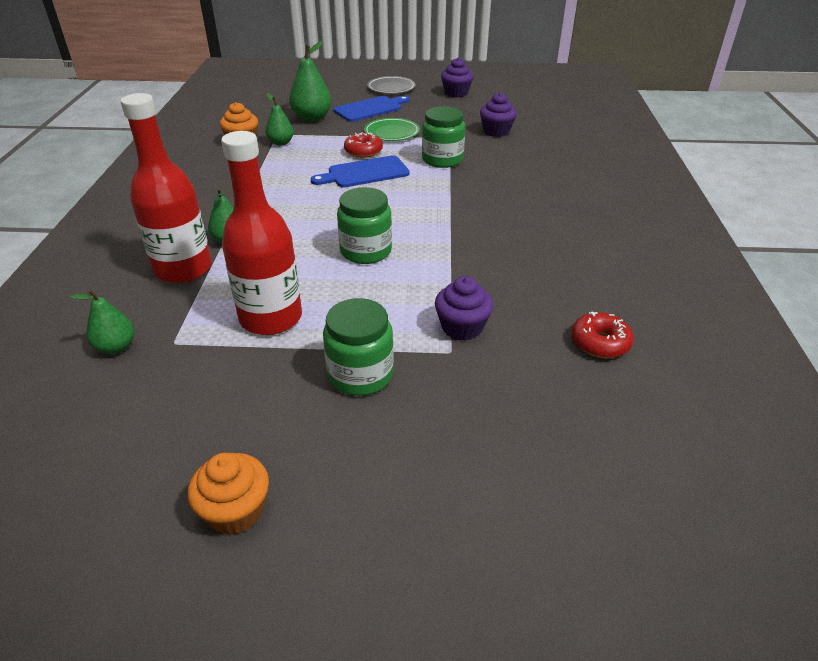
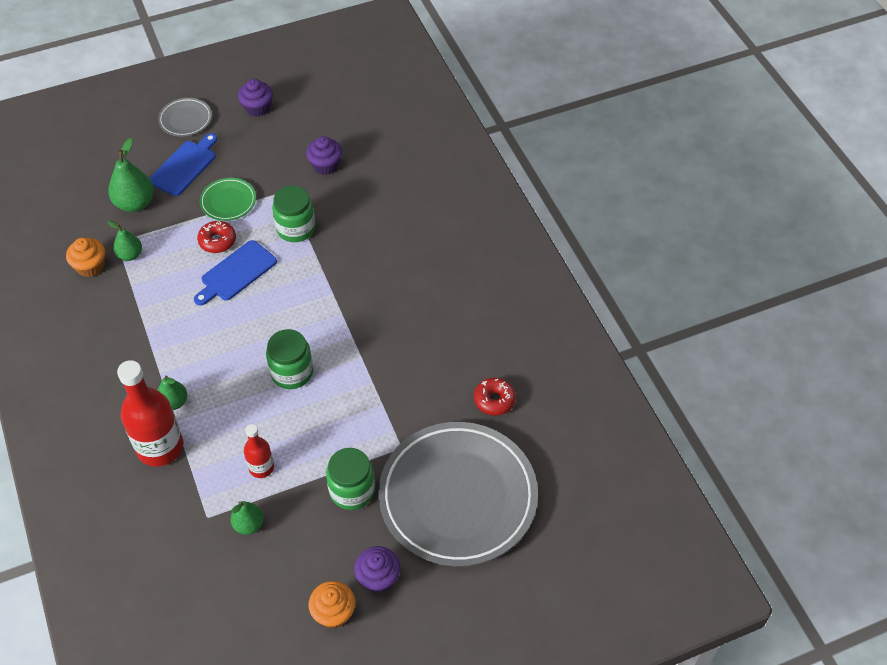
camera: 25 degrees left, 15 degrees up
(116, 347) = (169, 537): green pear -> green pear (249, 524)
(271, 318) = (261, 467): red bottle -> red bottle, size x0.53
(462, 327) = (399, 422): purple cupcake -> purple cupcake (378, 577)
(501, 431) = (458, 497): none -> grey plate

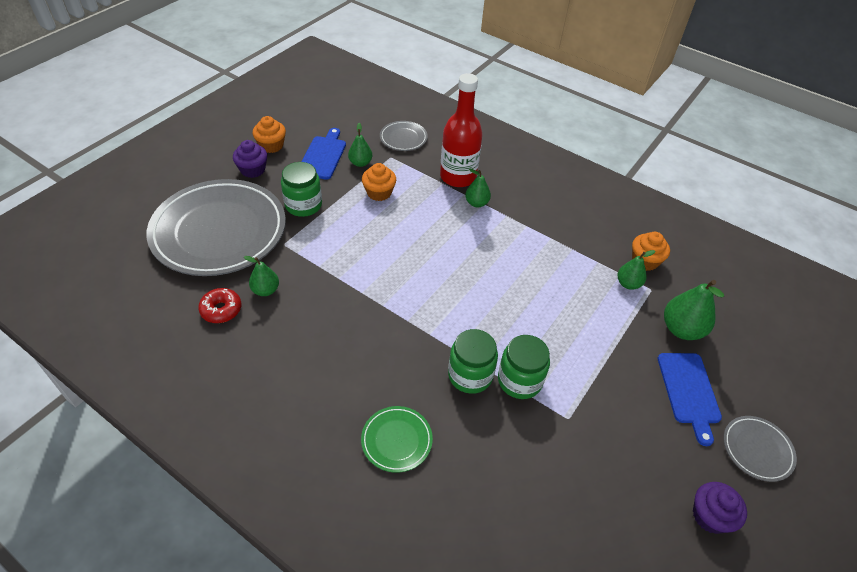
camera: 145 degrees right, 5 degrees down
(167, 542) = (403, 138): none -> grey plate
(217, 241) = (575, 331): red donut -> none
(228, 201) = (608, 375): green plate -> green plate (396, 440)
(236, 273) = (529, 311): blue cutting board -> blue cutting board (323, 156)
(261, 467) = (379, 193): red bottle -> orange cupcake
(292, 372) = (410, 257): green jar -> green jar (470, 375)
(325, 165) = (560, 475): purple cupcake -> none
(445, 401) = (266, 290): none -> green pear

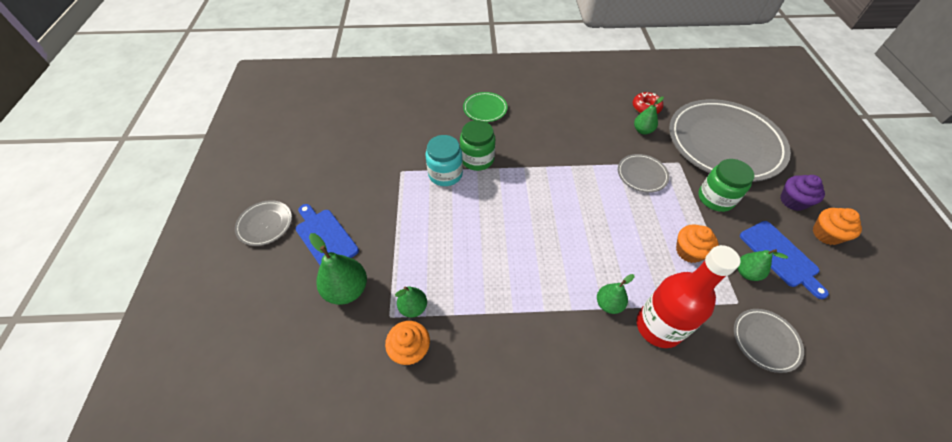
camera: 145 degrees right, 5 degrees up
(332, 256) = (642, 175): none -> grey plate
(519, 380) = (445, 174): green jar -> turquoise jar
(710, 516) = (292, 169): purple cupcake -> none

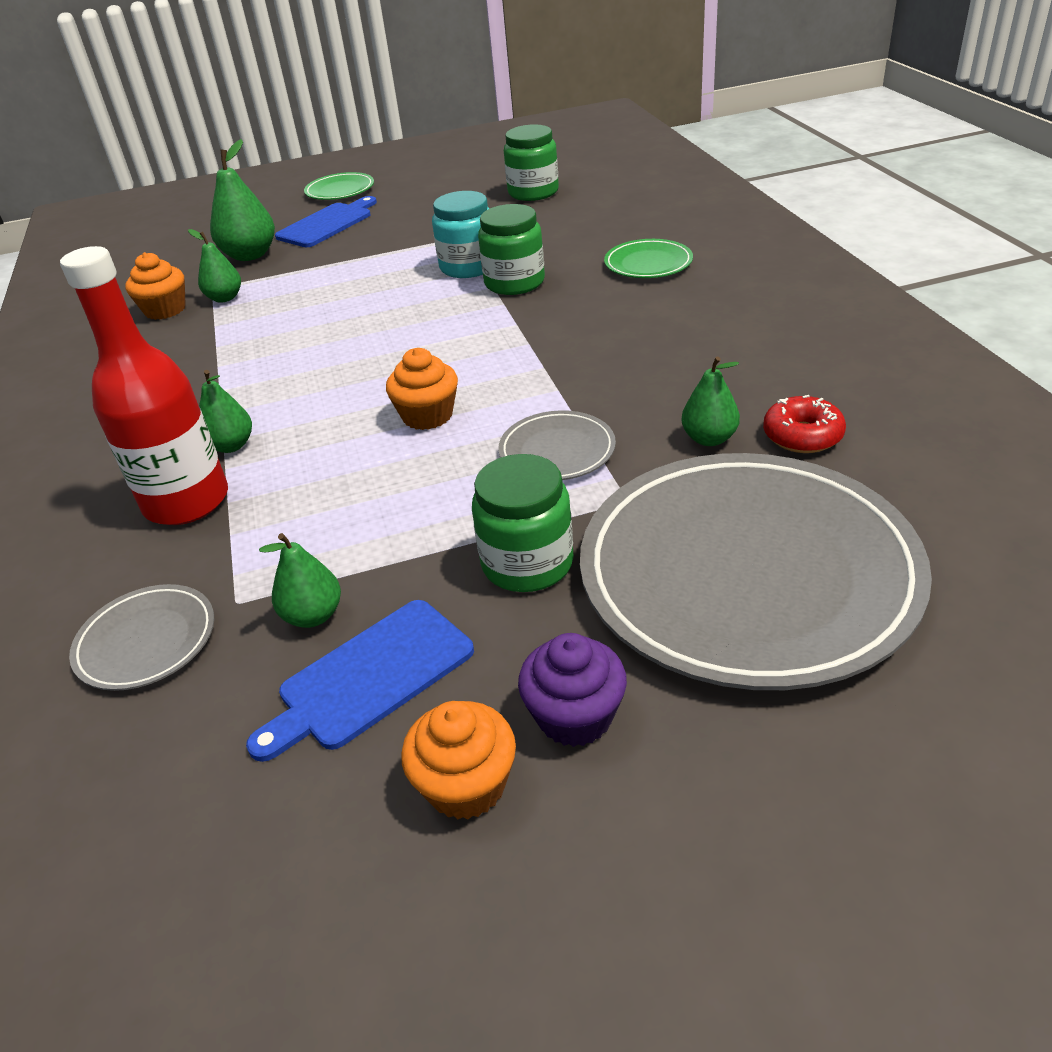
camera: 80 degrees right, 15 degrees down
(265, 224) = (340, 191): grey plate -> green plate
(360, 129) = (533, 192): none -> green jar
(689, 251) = (358, 529): orange cupcake -> orange cupcake (427, 415)

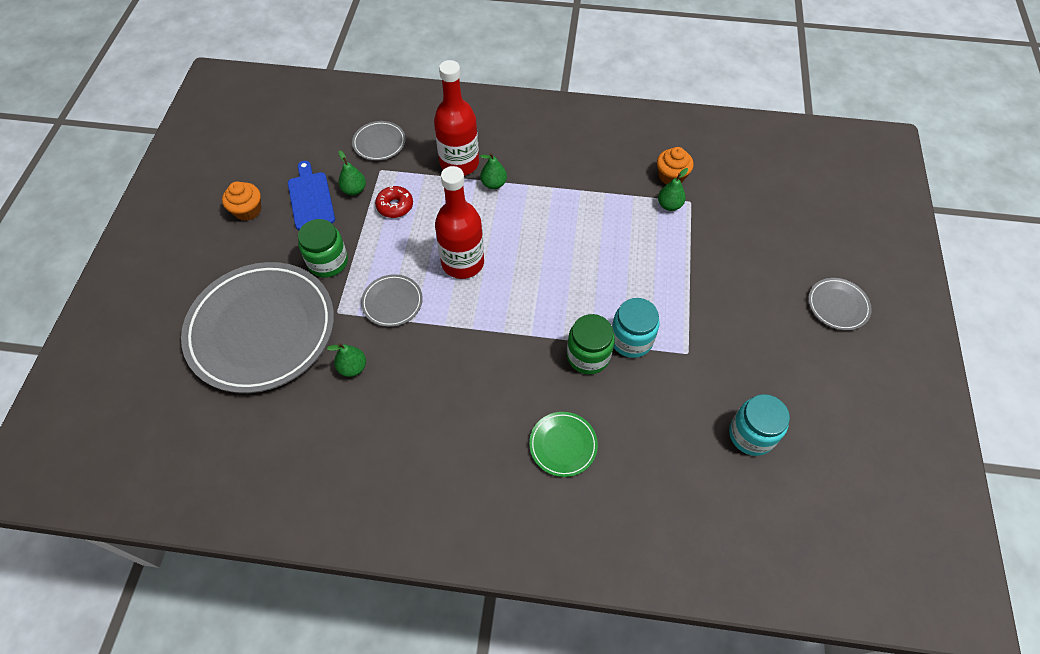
camera: 110 degrees right, 20 degrees up
(250, 255) = (733, 228): green pear -> none
(327, 224) = (766, 281): blue cutting board -> none
(340, 191) = (837, 306): green plate -> grey plate
(427, 415) = (462, 263): orange cupcake -> red bottle
(533, 192) = (751, 434): green jar -> turquoise jar
(575, 716) = (247, 247): purple cupcake -> none
(802, 436) = (323, 408): red donut -> red donut (395, 206)

